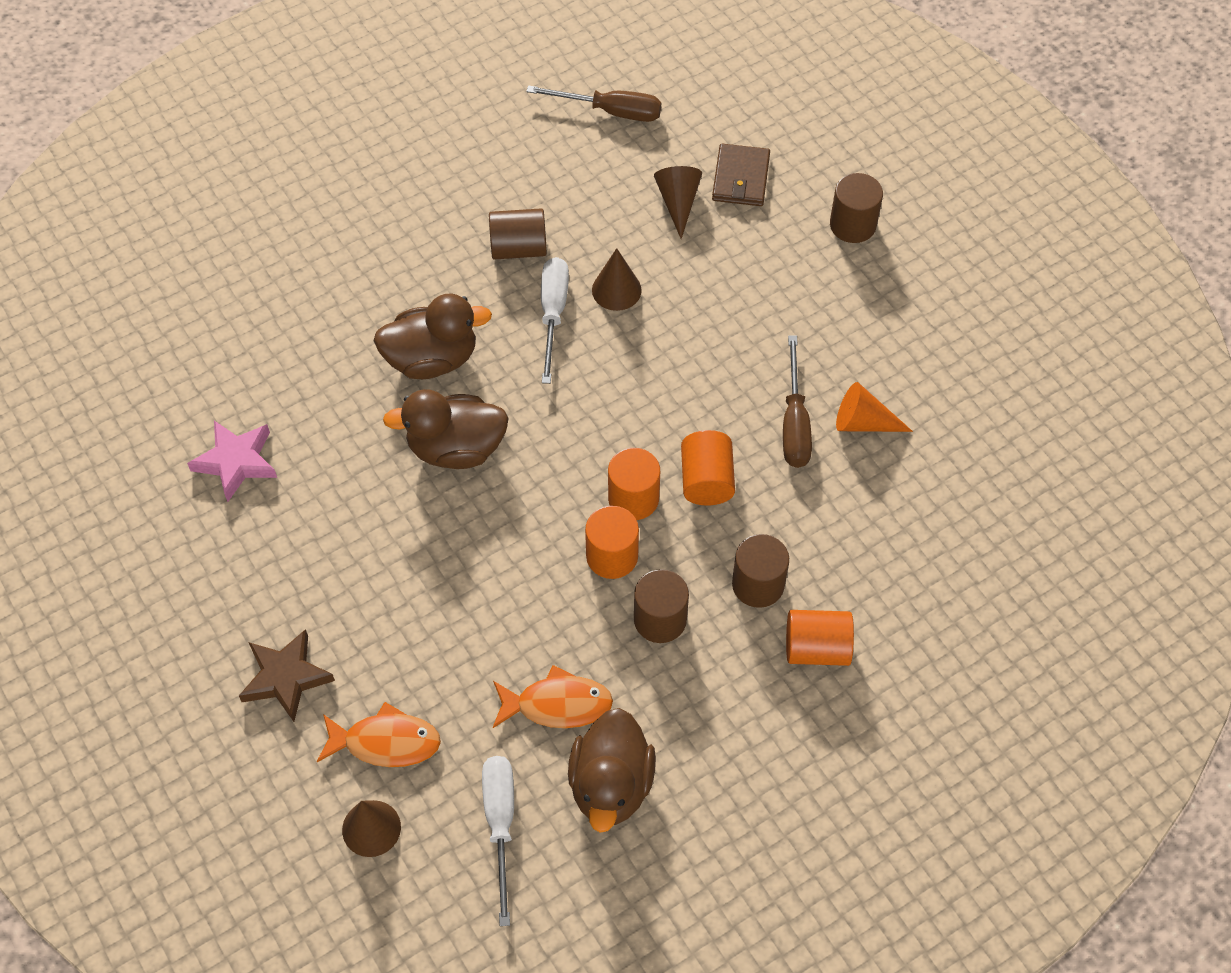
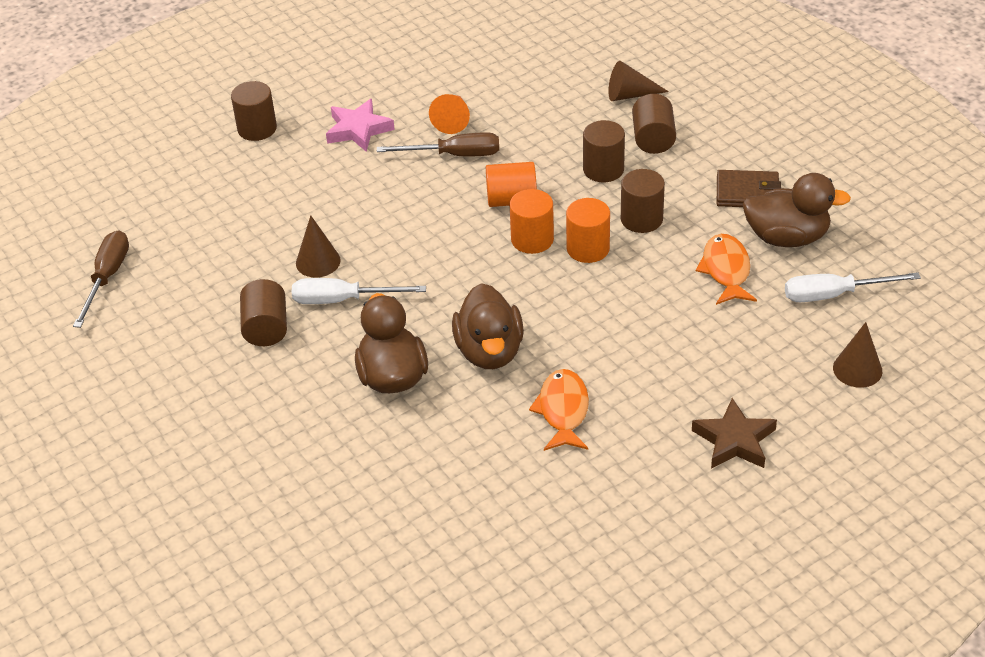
camera: 90 degrees left, 15 degrees down
(236, 462) = (514, 507): pink star -> pink star (358, 130)
(386, 742) = (780, 368): orange fish -> orange fish (563, 411)
(678, 202) = (222, 229): brown cone -> brown cone (630, 95)
(741, 178) = (199, 192): brown wallet -> brown wallet (747, 192)
(816, 648) = (653, 139): orange cylinder -> brown cylinder

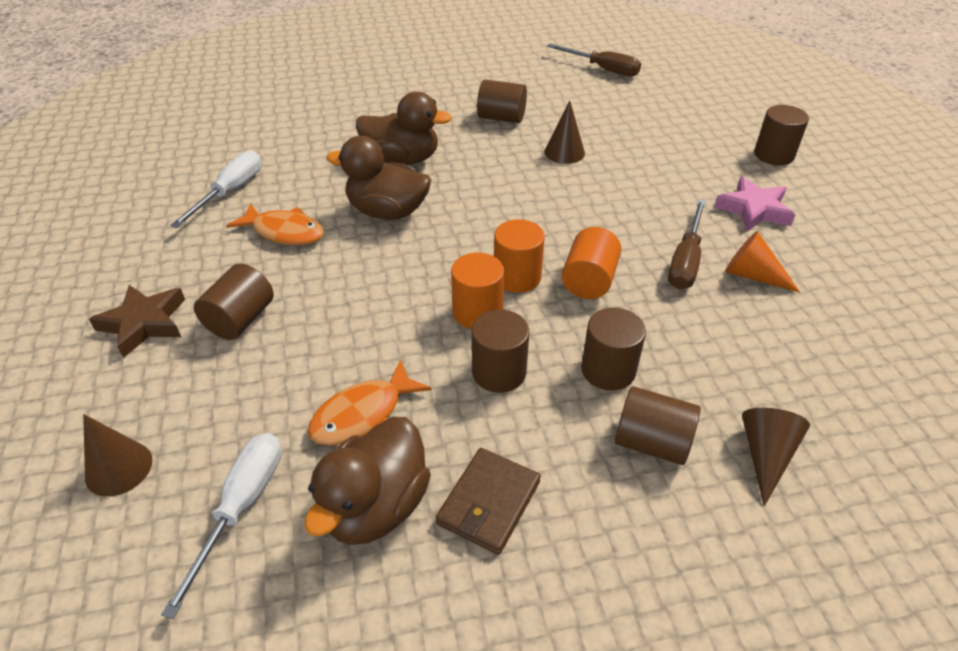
camera: 110 degrees right, 0 degrees up
(343, 300) = (508, 155): white screwdriver -> white screwdriver (230, 191)
(688, 381) = (240, 319): none -> brown cylinder
(726, 270) = (363, 414): orange fish -> orange fish turned 120 degrees clockwise

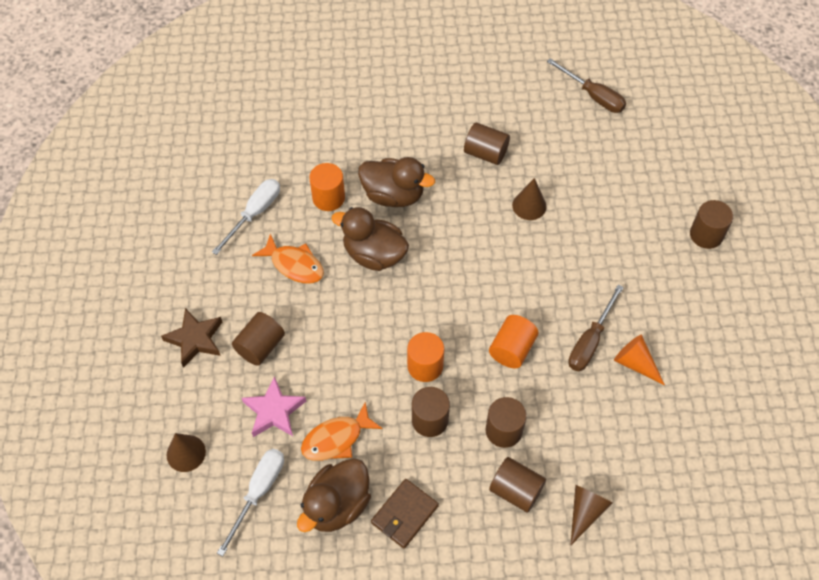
camera: 10 degrees right, 15 degrees up
(517, 277) = (460, 337): orange cylinder -> orange cylinder (328, 198)
(754, 210) = (663, 296): pink star -> pink star (274, 411)

